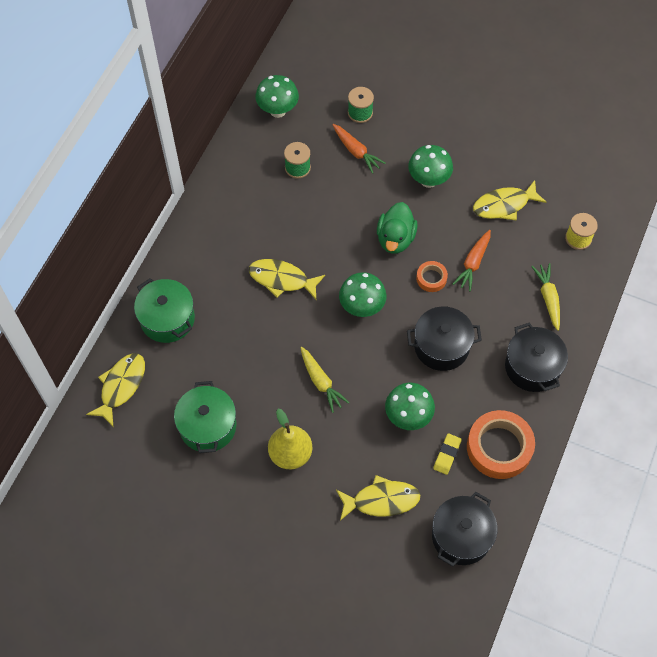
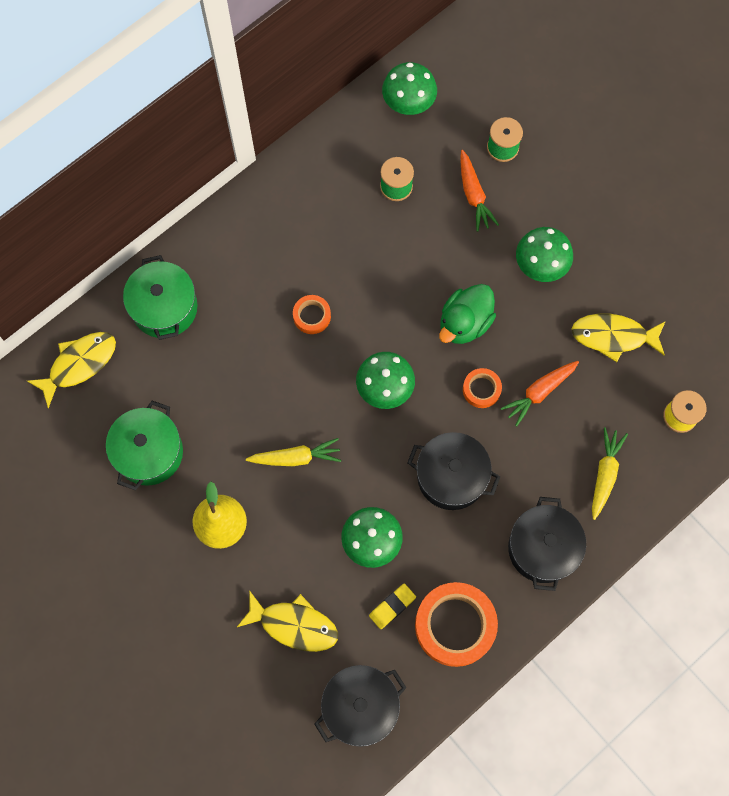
camera: 25 degrees right, 10 degrees up
(282, 279) = (312, 316): yellow fish -> orange tape
(321, 382) = (295, 457): yellow carrot -> yellow carrot turned 90 degrees counterclockwise

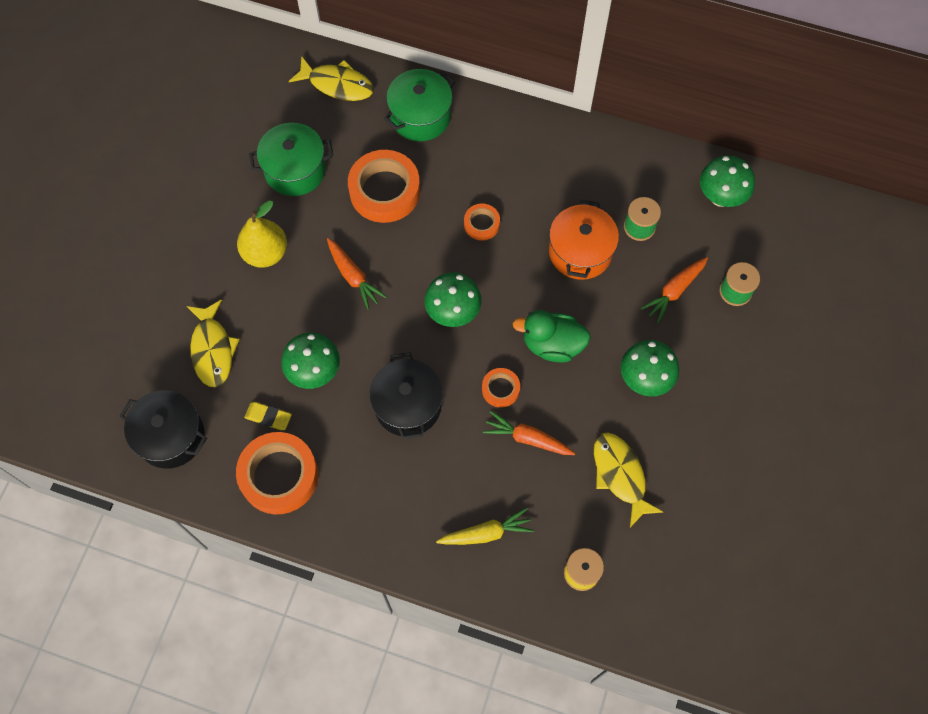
camera: 60 degrees right, 5 degrees down
(224, 382) = (384, 191): none -> orange tape
(295, 457) = (353, 276): yellow carrot -> orange carrot
(390, 249) = (580, 252): none -> orange pot
(542, 548) = (387, 514): black pot -> none

